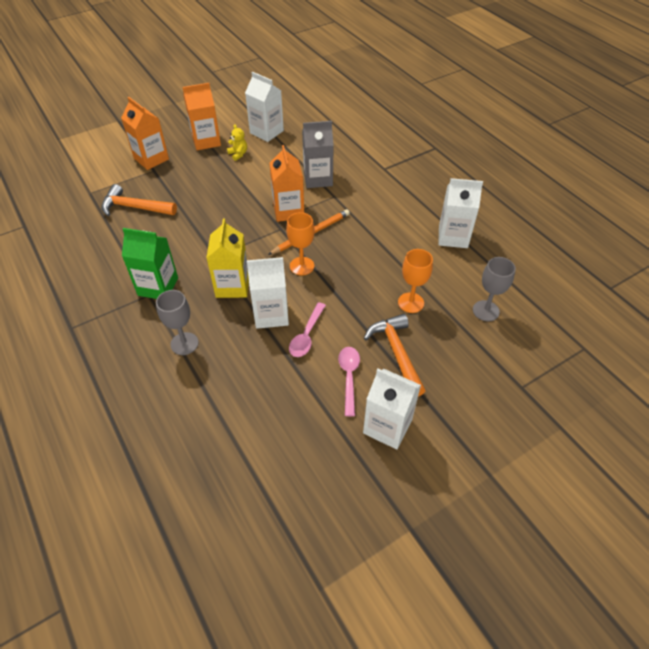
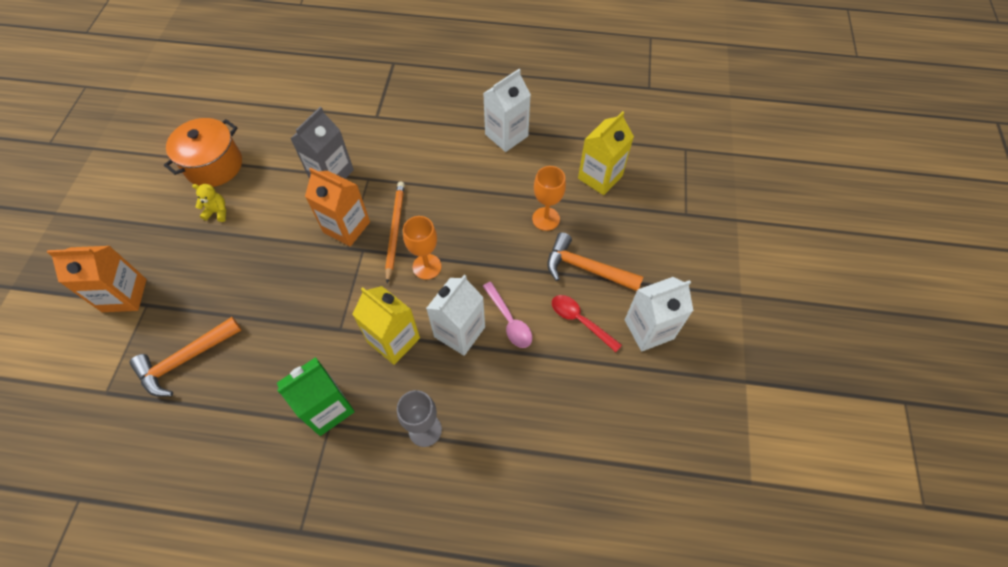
camera: 50 degrees left, 10 degrees up
(206, 141) = (161, 226): orange carton -> none
(266, 132) = (214, 165): white carton -> orange pot
(349, 377) = (580, 321): pink spoon -> red spoon
(485, 311) = (600, 177): grey goblet -> yellow carton

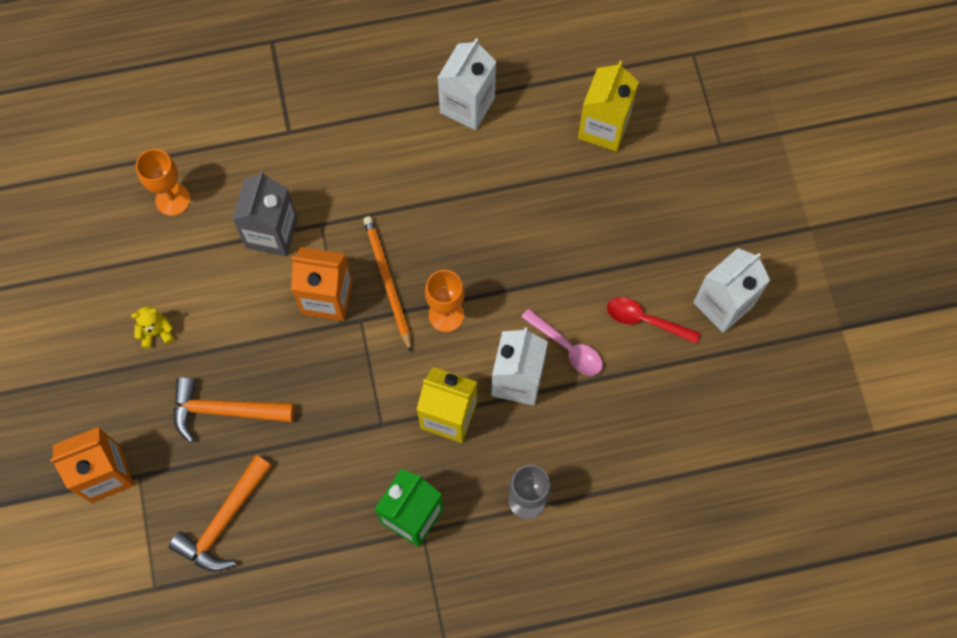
camera: 20 degrees left, 10 degrees up
(214, 165) = (115, 271): orange pot -> none
(546, 219) = (560, 206): orange goblet -> orange goblet (173, 199)
(586, 268) = (630, 254): orange hammer -> orange hammer (225, 410)

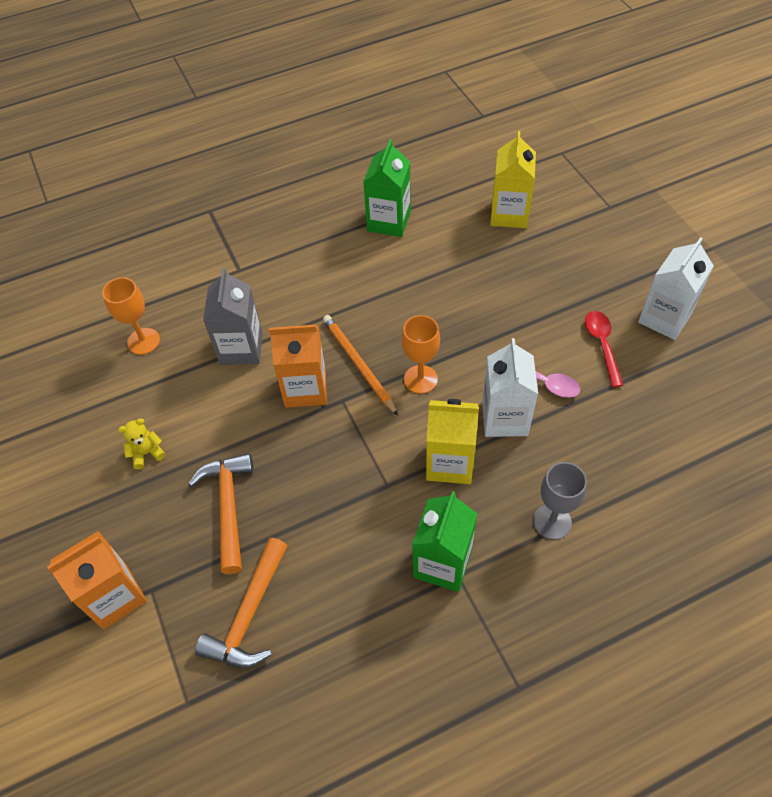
camera: 10 degrees left, 15 degrees down
(225, 410) = (228, 507): orange hammer -> orange hammer turned 90 degrees clockwise
(467, 105) = (389, 221): white carton -> green carton
(645, 320) = (602, 345): red spoon -> red spoon turned 75 degrees clockwise

